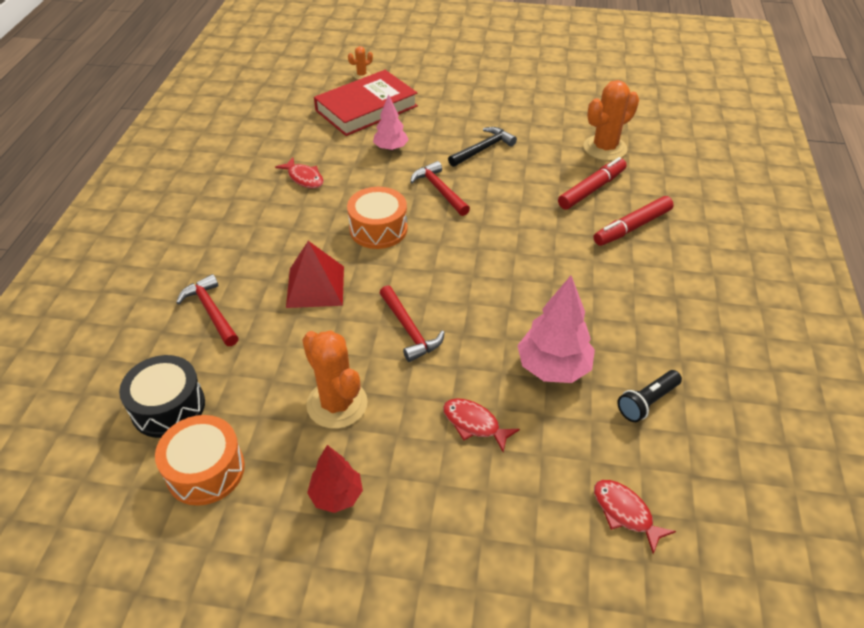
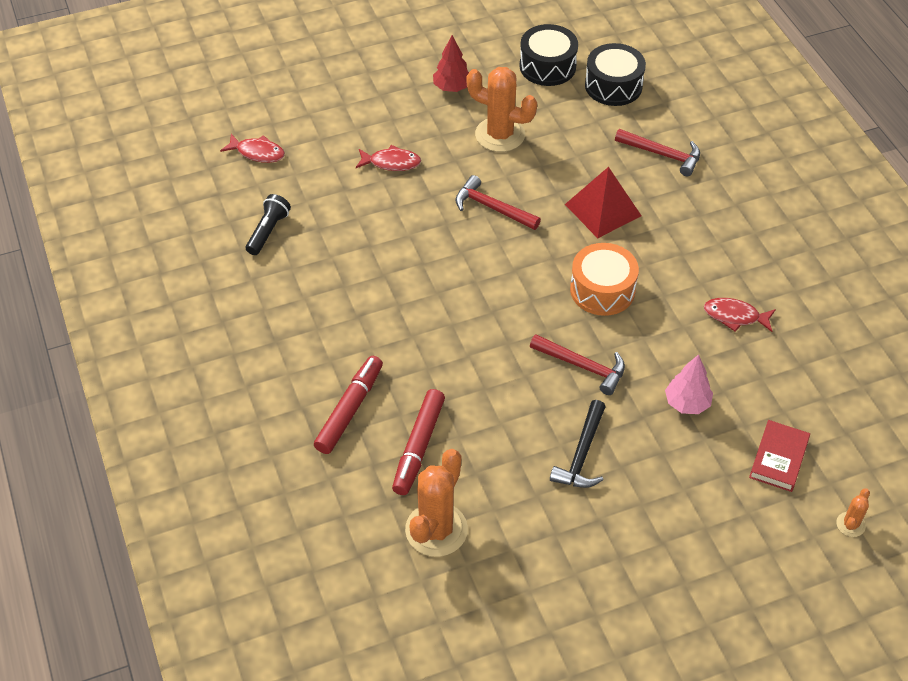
camera: 150 degrees right, 5 degrees up
(205, 470) = (547, 66): orange drum -> black drum
(366, 108) = (778, 458): red book -> red book, size x0.52
(553, 367) = (355, 227): pink tree -> none

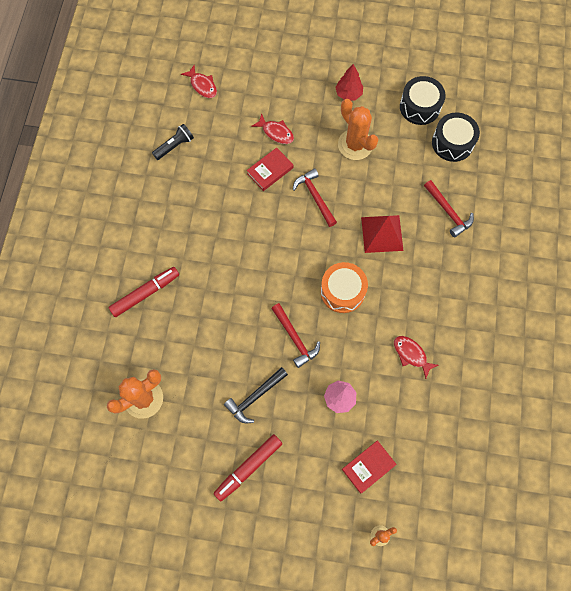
camera: 30 degrees right, 20 degrees up
(414, 205) = (270, 171): none -> red book
(419, 446) = (168, 339): red marker -> red marker (248, 467)

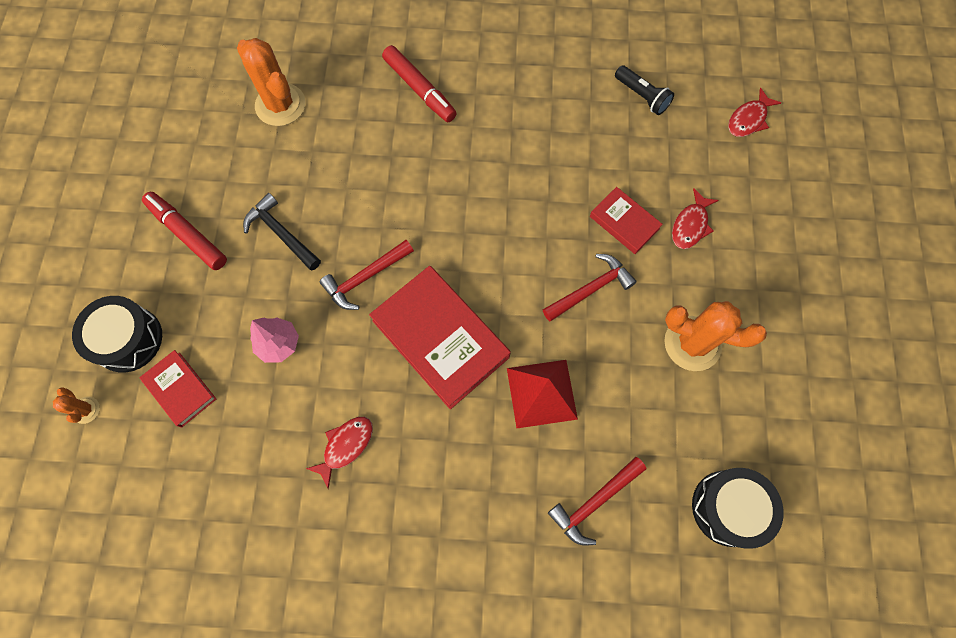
camera: 85 degrees right, 0 degrees up
(342, 291) = (440, 339): orange drum -> red book
(348, 94) = (785, 328): red tree -> none
(355, 145) = (692, 343): orange cactus -> orange cactus turned 60 degrees clockwise
(420, 107) = (788, 448): black drum -> black drum (128, 339)

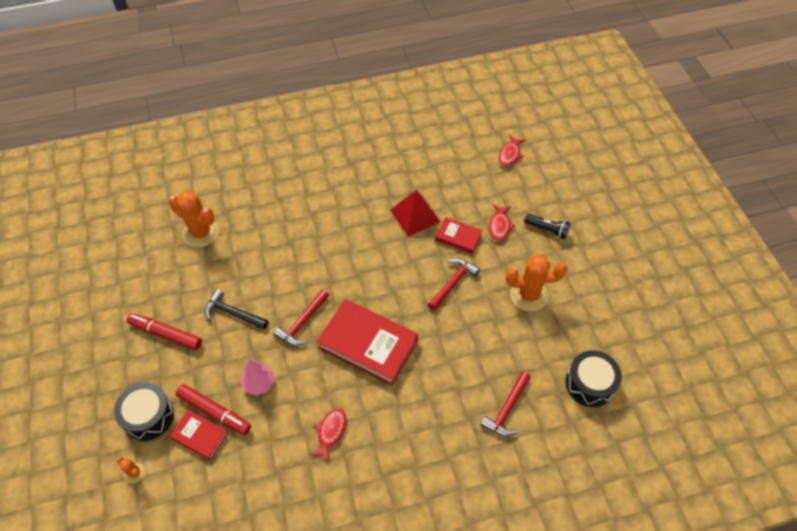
camera: 20 degrees left, 15 degrees down
(419, 89) = (293, 196): red marker -> red marker (214, 412)
(541, 393) = (447, 355): red pyramid -> red pyramid (415, 215)
(642, 96) = (439, 160): black flashlight -> black flashlight (547, 229)

